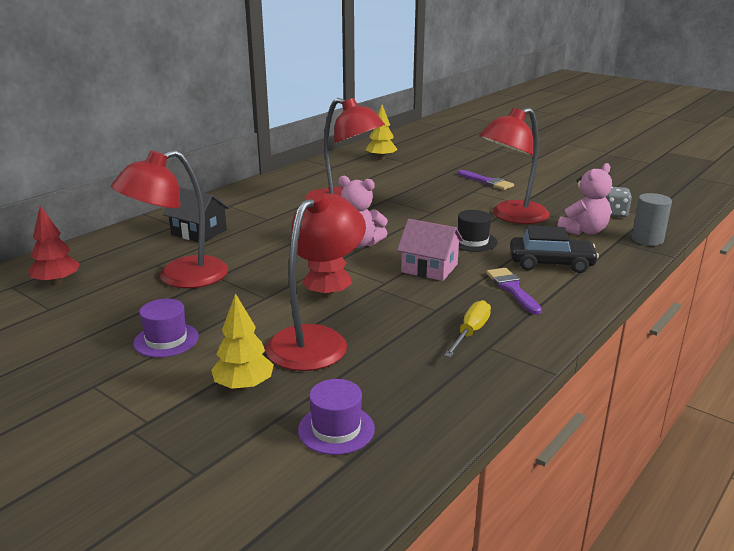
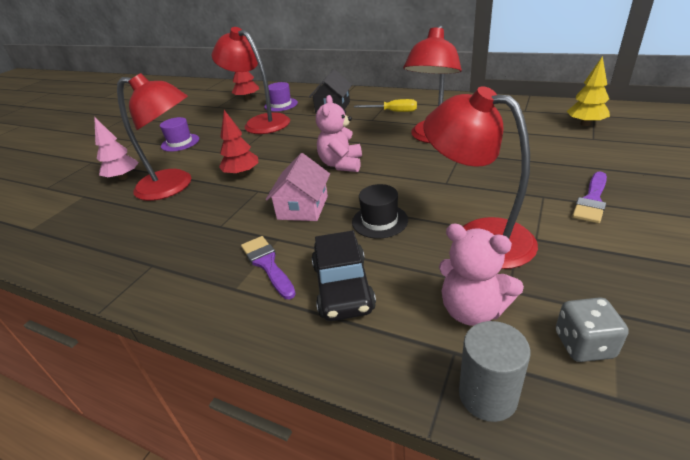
camera: 80 degrees right, 10 degrees up
(244, 386) = (123, 177): yellow tree -> pink tree
(336, 429) = (65, 218): purple hat -> purple hat (281, 105)
(470, 332) = (178, 251): yellow screwdriver -> yellow screwdriver (393, 112)
(512, 289) = (267, 264): purple brush -> purple brush turned 90 degrees counterclockwise

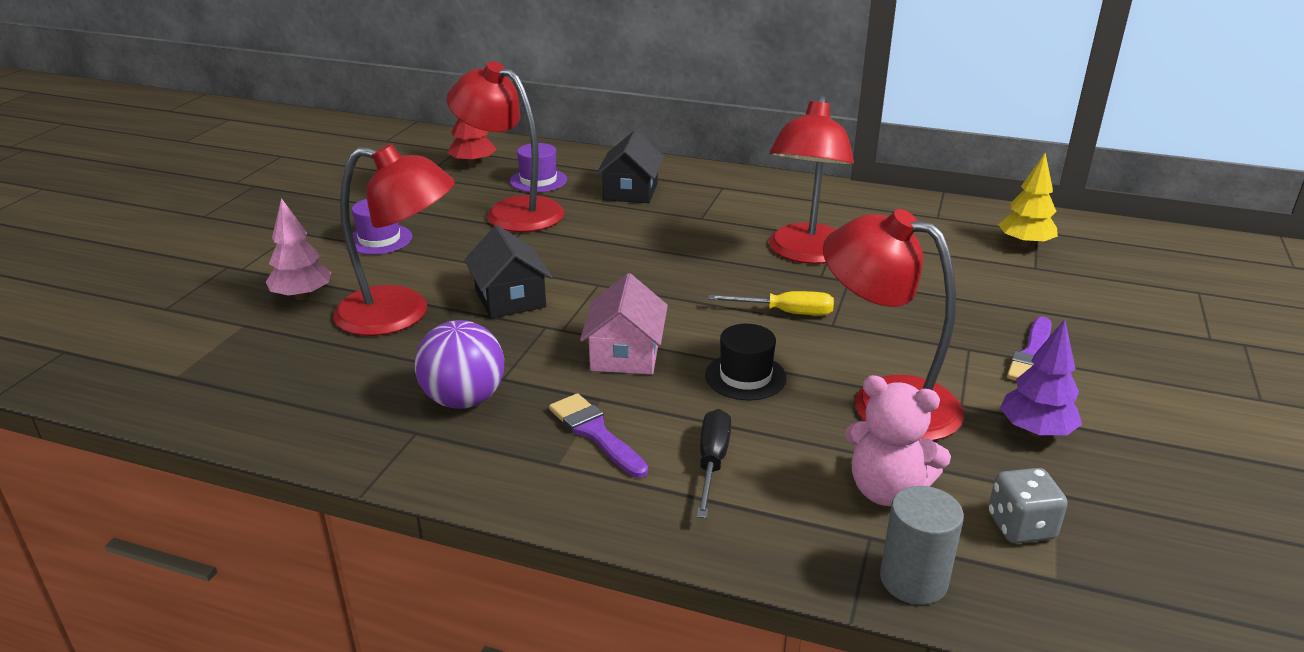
camera: 10 degrees left, 5 degrees down
(190, 241) = (464, 400): none -> purple ball
(242, 174) = (510, 298): red tree -> black house
(341, 164) = (669, 290): pink teddy bear -> none
(343, 287) = (712, 462): black car -> black screwdriver
(393, 112) = (733, 206): yellow screwdriver -> yellow screwdriver (786, 313)
(595, 259) = (1035, 431): none -> purple tree

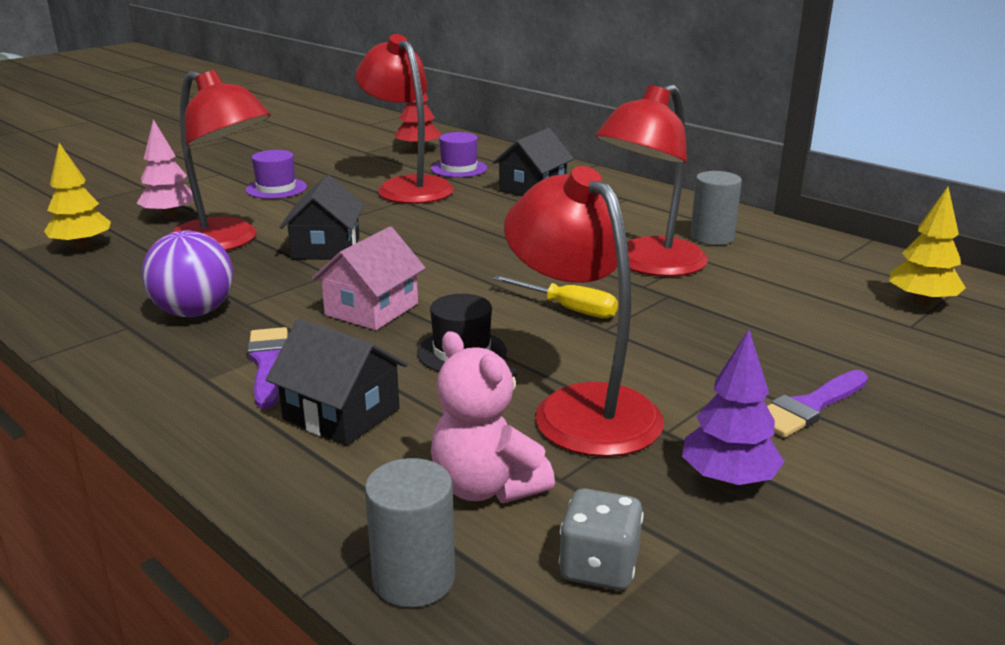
camera: 25 degrees right, 5 degrees down
(247, 354) = (82, 246): none -> yellow tree
(712, 462) = (341, 414): black screwdriver -> black house
(827, 214) = (712, 237): none -> grey cylinder

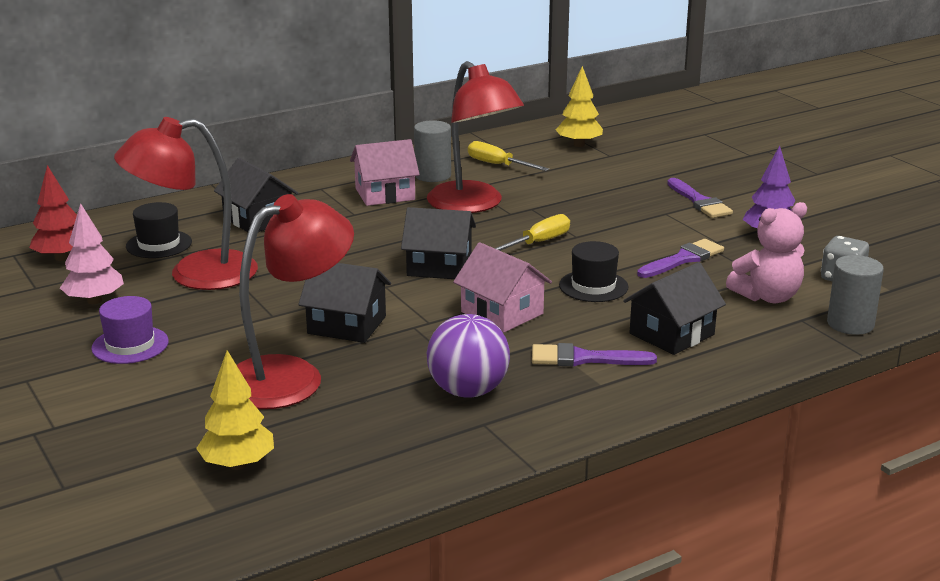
camera: 75 degrees left, 0 degrees up
(170, 216) = (174, 411): pink tree -> pink tree (94, 301)
(459, 168) = (159, 244): purple hat -> black hat
(472, 268) = (439, 266): none -> black house
(581, 407) = (683, 259): red lamp -> purple brush
(638, 224) = (385, 194): none -> pink house
(784, 264) = (498, 165): none -> yellow screwdriver

